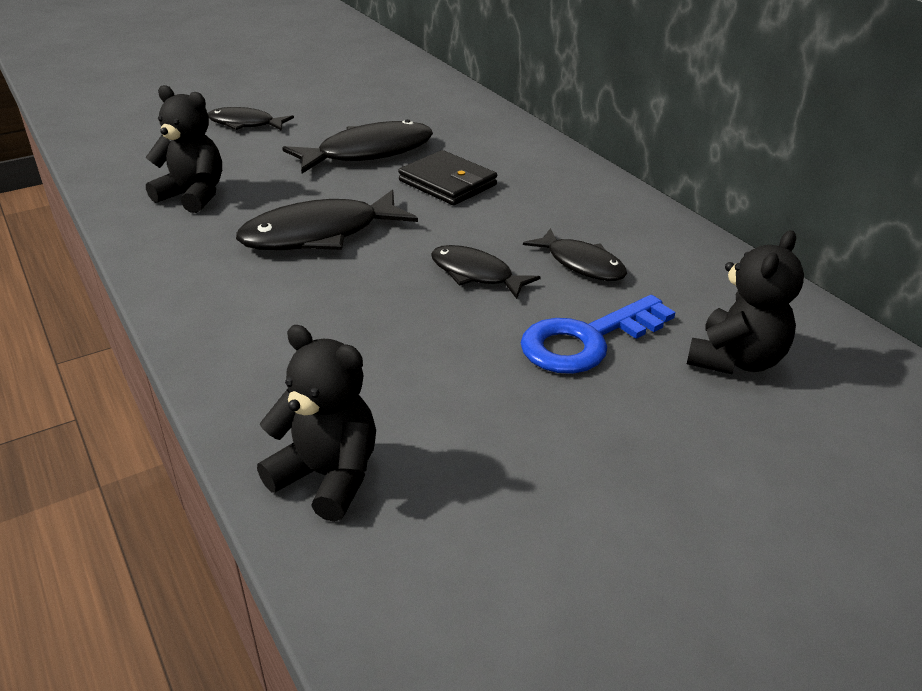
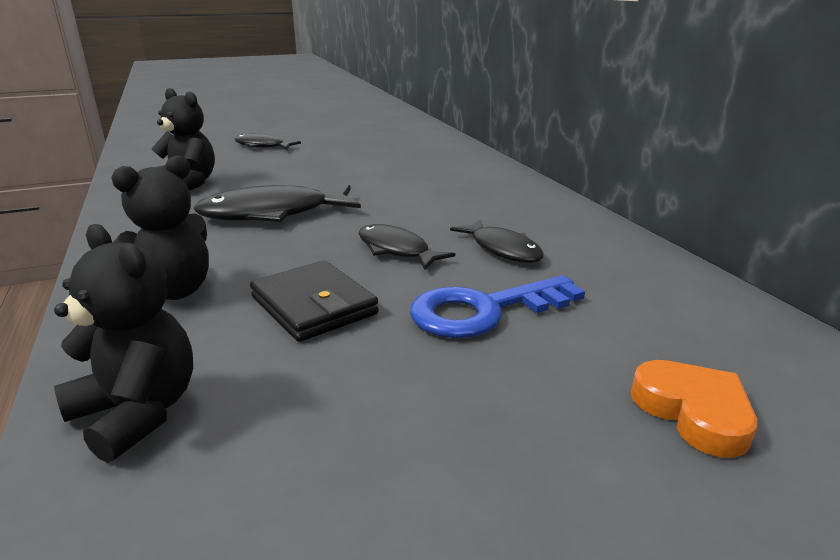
camera: 10 degrees right, 10 degrees down
(368, 153) = (348, 166): black fish -> none
(447, 183) = (404, 187): black wallet -> black wallet (313, 306)
(735, 360) = (645, 342): black teddy bear -> black teddy bear (172, 292)
(782, 422) = (693, 412): none -> orange heart

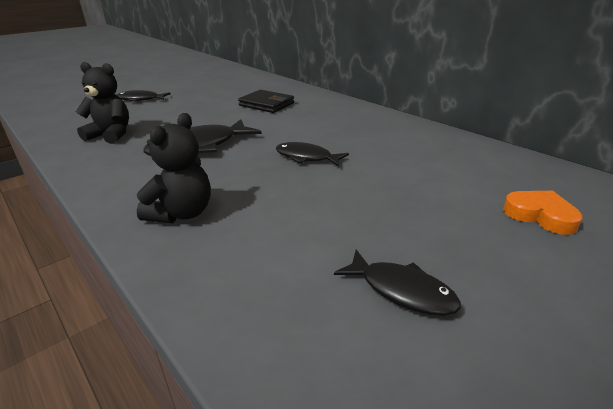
camera: 20 degrees left, 5 degrees up
(138, 413) = (243, 296): black teddy bear -> none
(313, 306) = (289, 202): black wallet -> black wallet (266, 104)
(483, 311) = (392, 184): blue key -> none
(502, 249) = (369, 146): black fish -> black fish (401, 290)

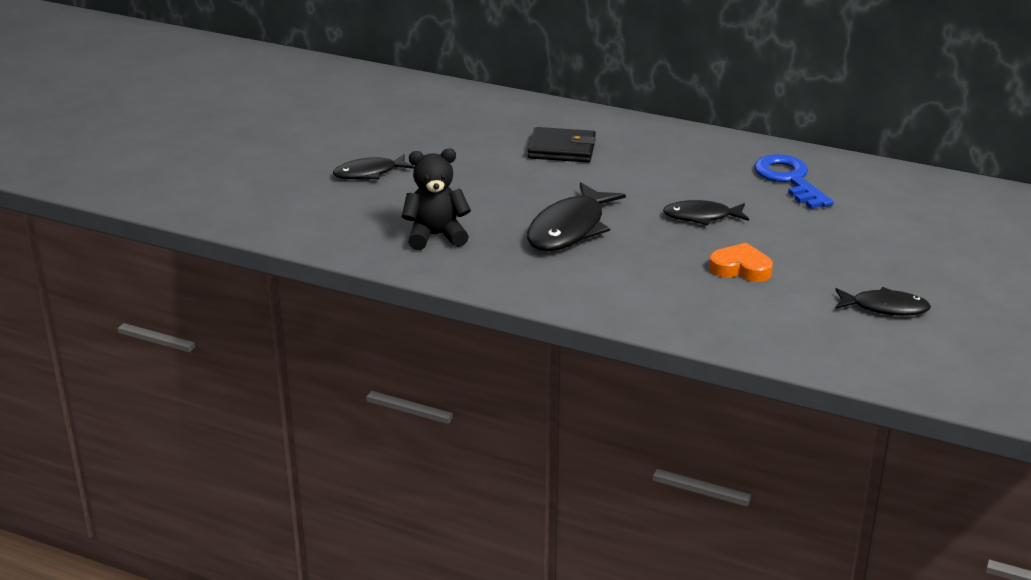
camera: 25 degrees left, 0 degrees up
(182, 213) = (658, 297): black teddy bear -> none
(409, 145) = (789, 180): none -> blue key
(540, 215) = (946, 230): orange heart -> orange heart (740, 268)

